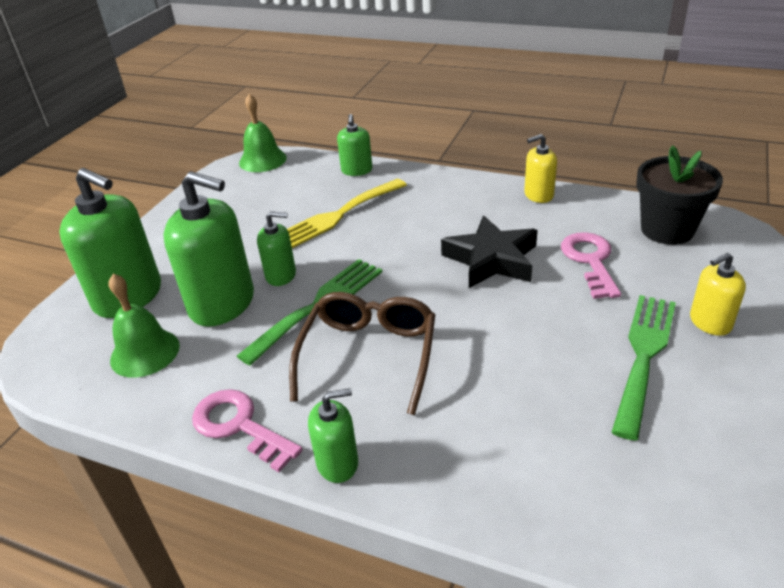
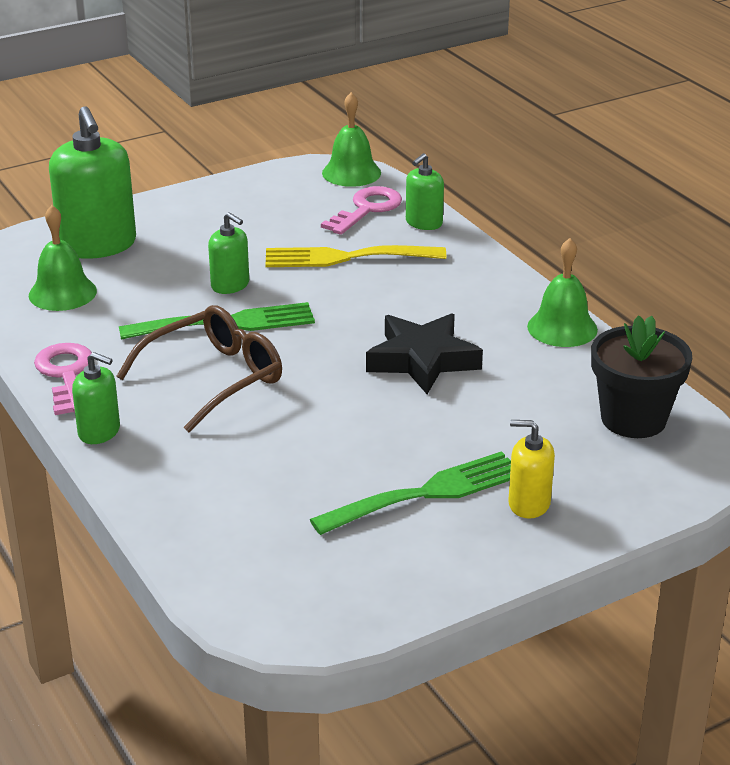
camera: 35 degrees right, 5 degrees down
(222, 303) = (158, 285): green soap dispenser -> none
(538, 195) = (562, 328): yellow soap dispenser -> green bell
(590, 261) = (509, 405): pink key -> pink key (367, 209)

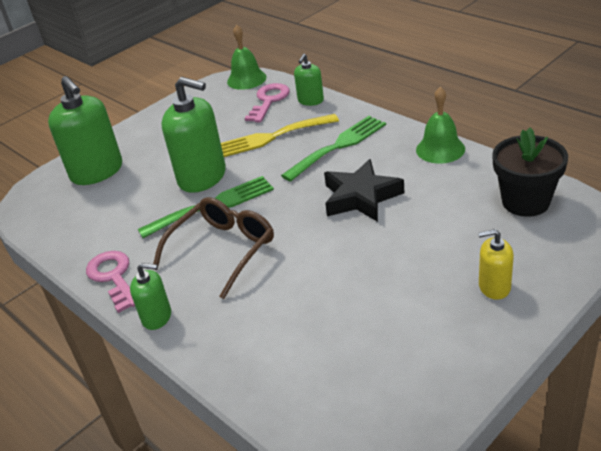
camera: 10 degrees left, 5 degrees up
(62, 293) = (86, 214): green bell -> none
(230, 285) = (202, 177): green soap dispenser -> green soap dispenser, size x1.91
(427, 493) = (419, 299): green fork -> green fork (338, 146)

